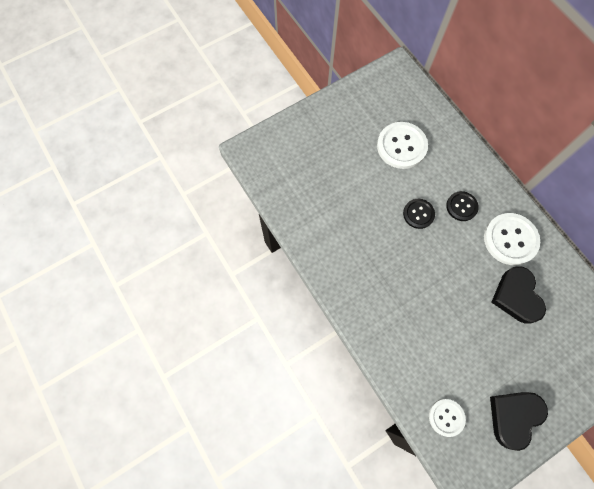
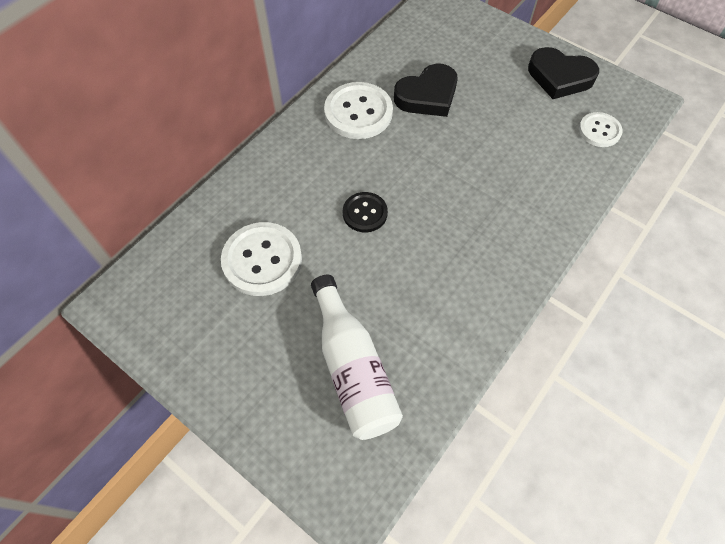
camera: 110 degrees left, 10 degrees down
(316, 173) = (353, 368): none -> white bottle
(461, 206) = (333, 168): black button -> none

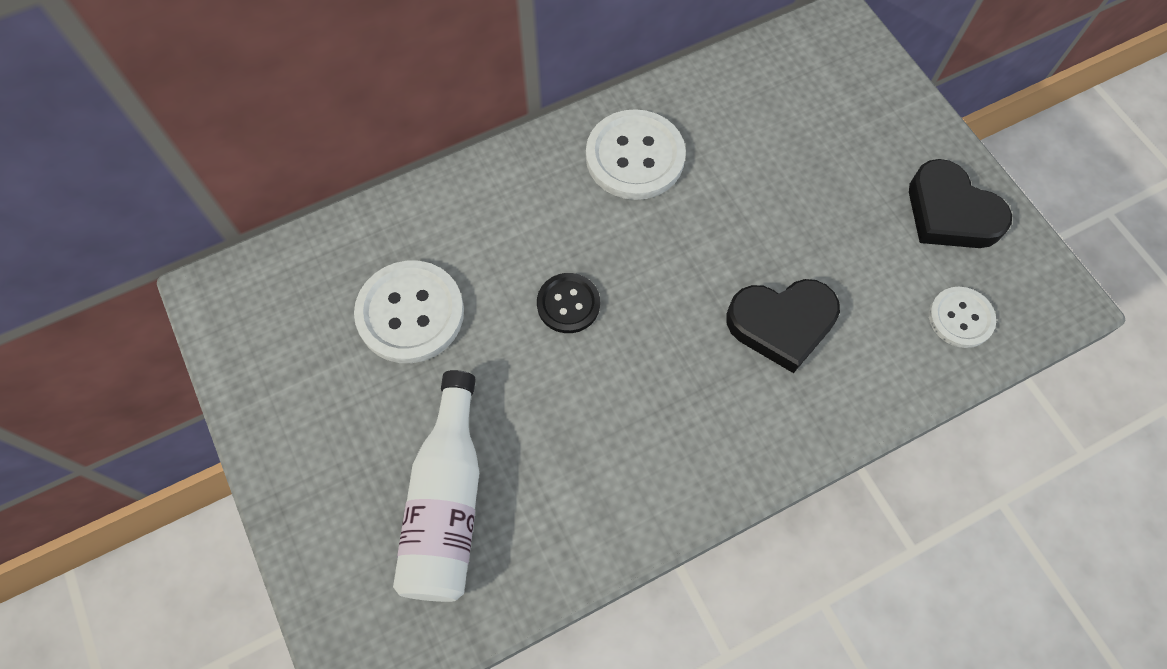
camera: 25 degrees right, 5 degrees up
(427, 95) = (742, 168): black heart -> black heart (781, 324)

